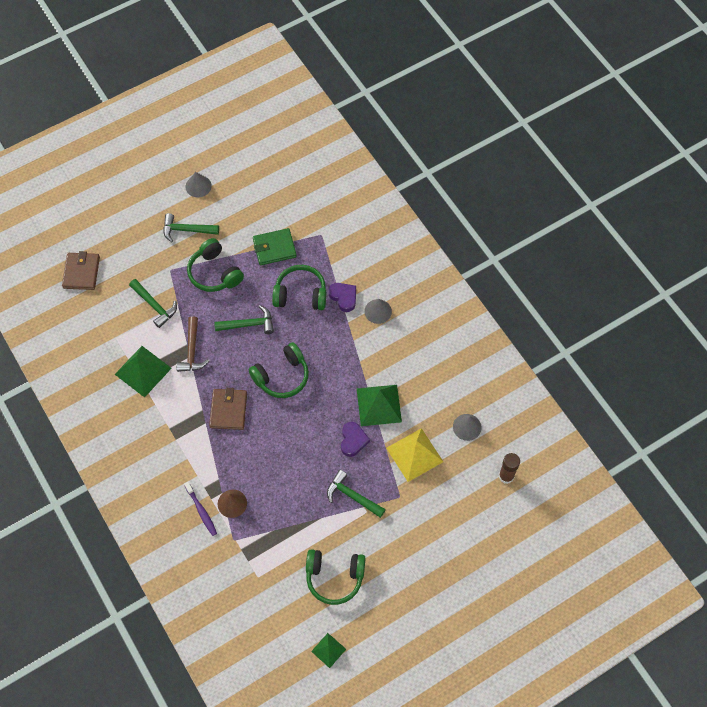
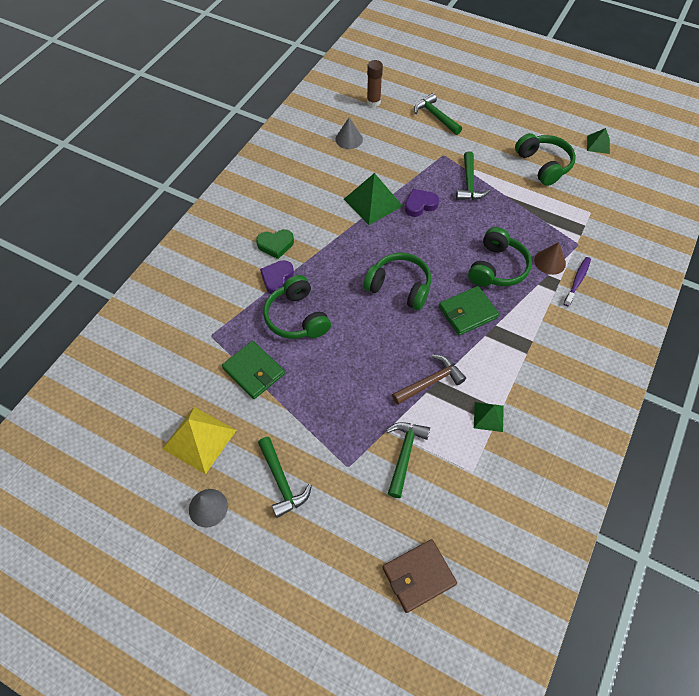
camera: 120 degrees left, 5 degrees down
(143, 371) = (488, 416): green pyramid -> green pyramid, size x0.56
(214, 273) = (322, 415): green headphones -> green headphones (497, 268)
(228, 410) = (467, 312): brown wallet -> green wallet
(248, 324) = (363, 345): green hammer -> green hammer (435, 116)
(378, 311) = (276, 245): grey cone -> green heart
(414, 454) = (399, 160): yellow pyramid -> yellow pyramid (199, 439)

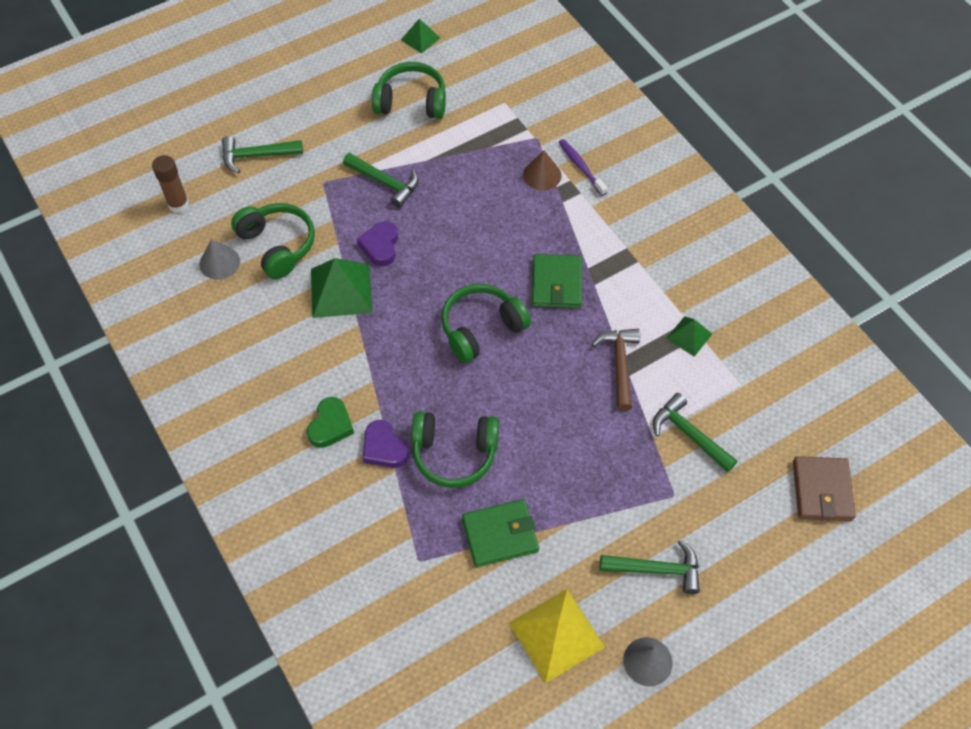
camera: 60 degrees left, 0 degrees up
(497, 268) = (518, 225): green headphones -> green headphones (277, 245)

